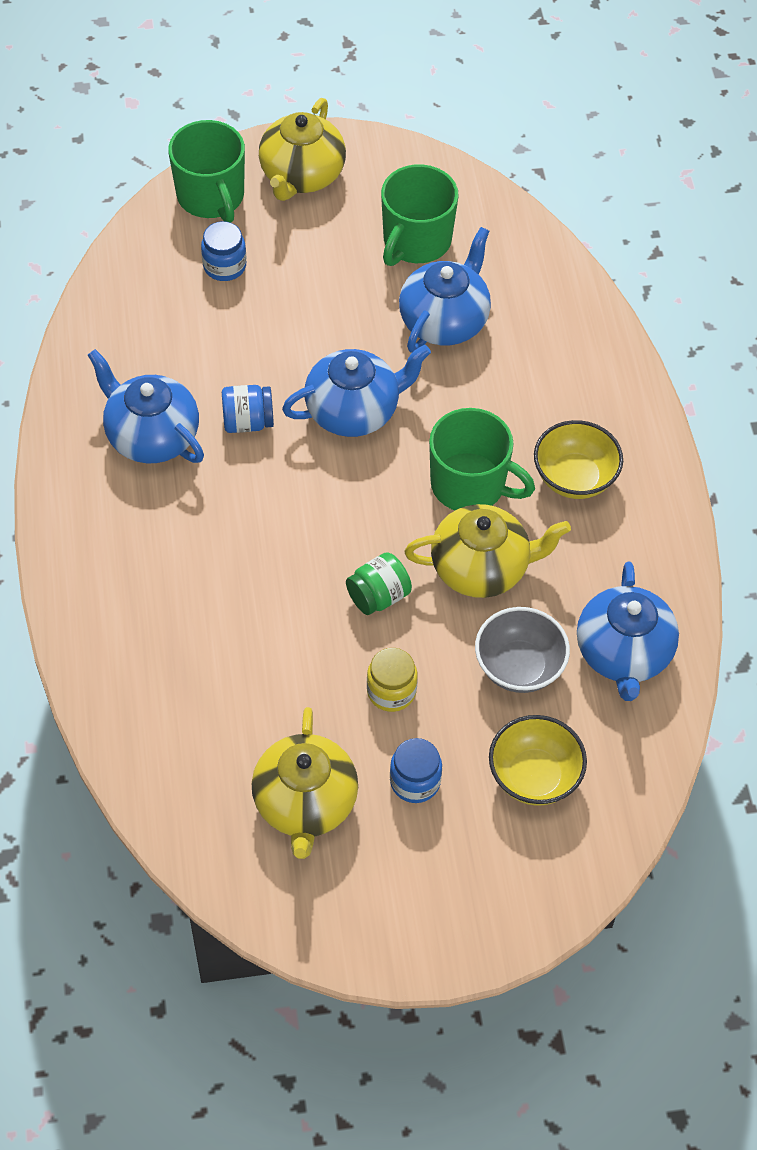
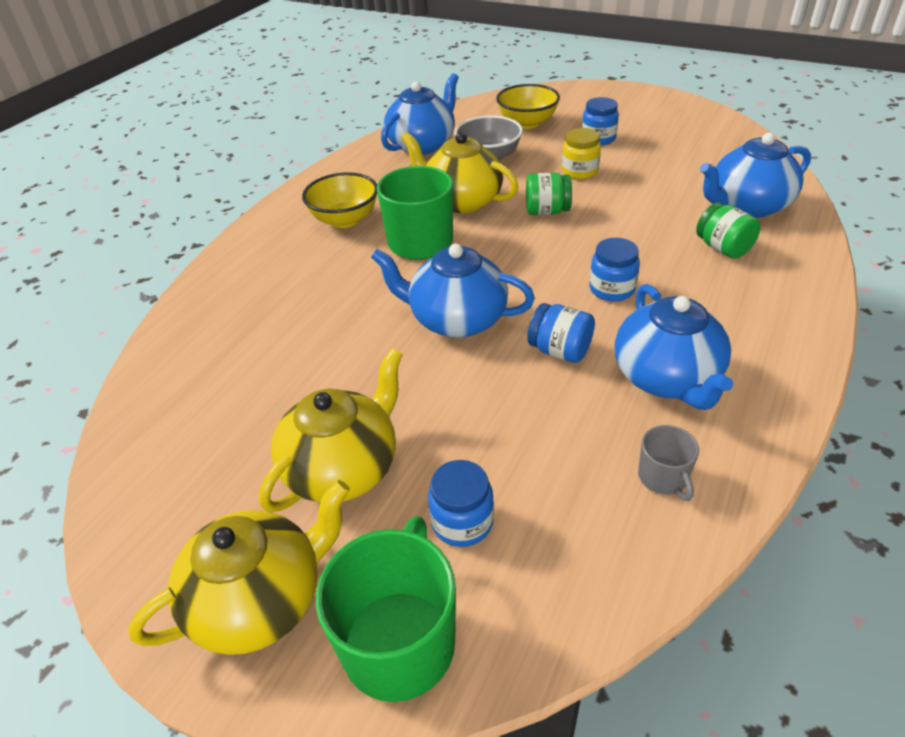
camera: 140 degrees left, 15 degrees down
(117, 354) = (663, 478): none -> grey mug
(169, 623) = (723, 248): none -> green jar
(245, 512) = (612, 289): none -> blue jar
(305, 803) = (675, 149): yellow teapot -> yellow teapot (343, 468)
(416, 241) = (239, 438): green mug -> none
(444, 321) = (305, 353): blue teapot -> blue teapot (747, 206)

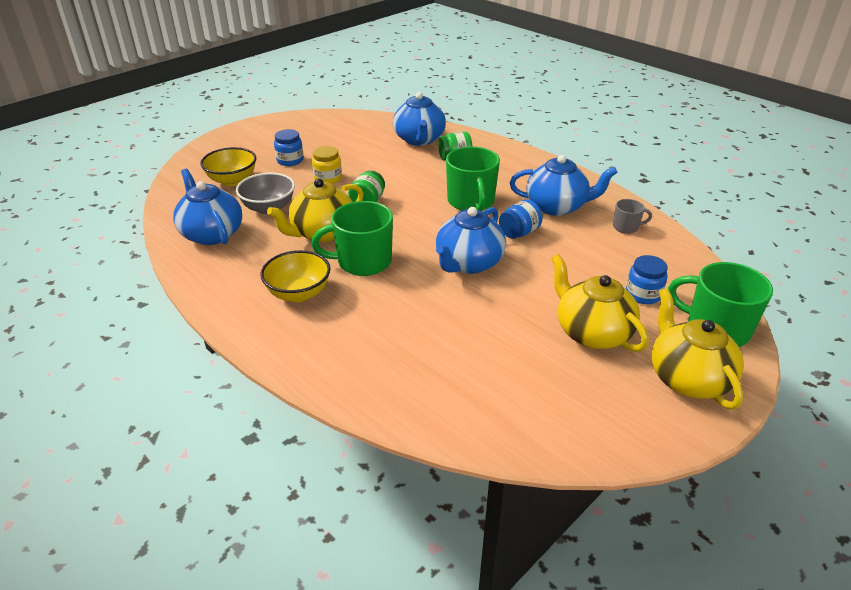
camera: 75 degrees left, 5 degrees down
(612, 289) = (471, 202): blue jar -> green mug

